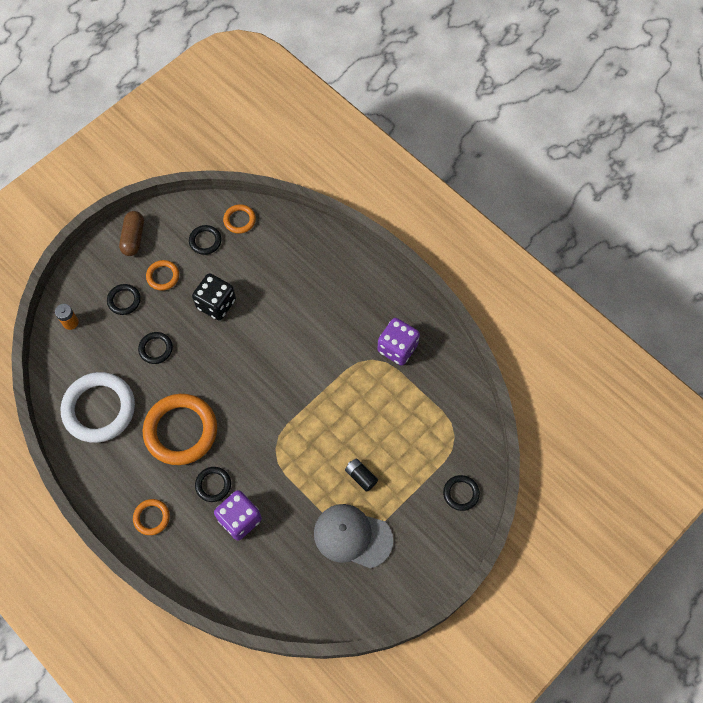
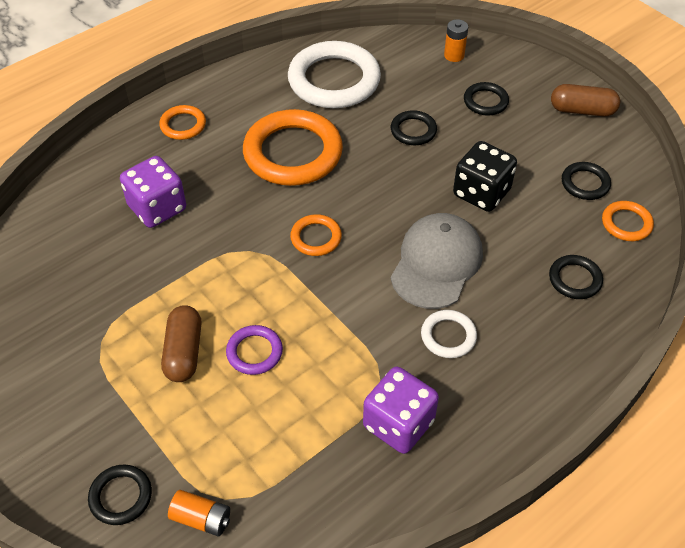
camera: 95 degrees right, 15 degrees down
(163, 276) = (524, 138): orange ring -> orange ring (316, 238)
(213, 485) = (211, 183): black ring -> black ring (575, 279)
(335, 323) = (448, 336): none -> white ring
(352, 536) = (95, 334): grey cap -> grey cap (436, 263)
(357, 433) = (254, 352): none -> purple ring
(361, 476) = (184, 352): black battery -> brown capsule
(467, 446) = (201, 518): none -> orange battery

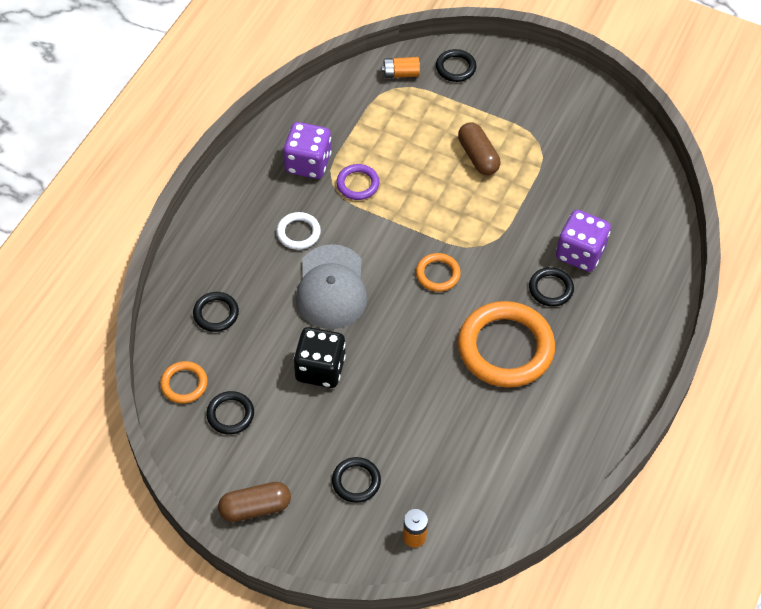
camera: 155 degrees right, 5 degrees up
(183, 125) = (622, 340): orange ring -> none
(254, 352) = (430, 173): purple ring -> purple ring (357, 184)
(334, 80) = (519, 450): white ring -> none
(413, 130) = (410, 416): black ring -> black ring (550, 289)

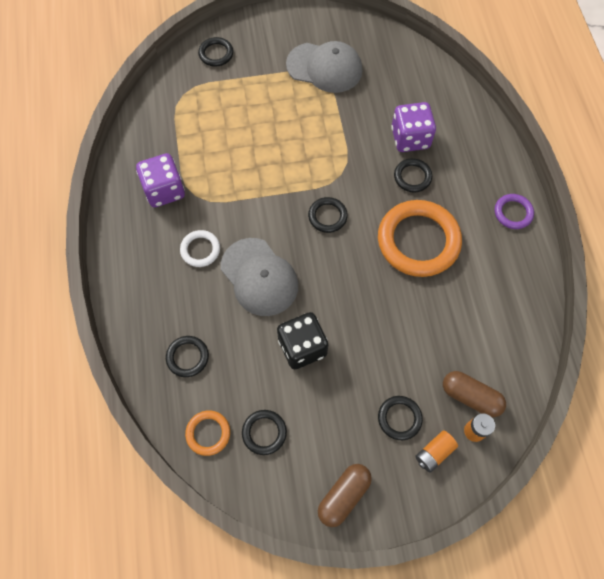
camera: 35 degrees left, 10 degrees up
(357, 184) = (214, 184): purple ring -> purple ring (513, 213)
(401, 73) = (179, 81): orange battery -> orange battery (434, 453)
(438, 274) = (327, 216): orange ring -> black ring
(478, 156) = (284, 110): brown capsule -> brown capsule (470, 397)
(551, 139) = (324, 68): none -> grey cap

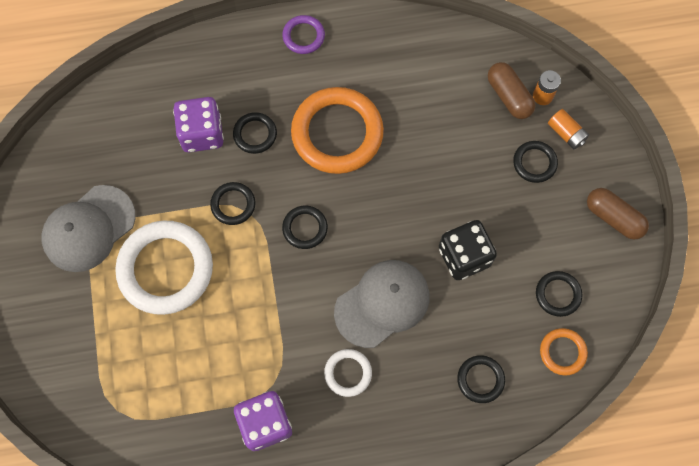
camera: 90 degrees left, 5 degrees up
(216, 54) = (52, 369): black ring -> black ring (233, 204)
(292, 119) = (165, 269): none -> white ring
(324, 68) = (88, 228): grey cap -> grey cap turned 150 degrees counterclockwise
(470, 397) = (509, 96): brown capsule -> brown capsule turned 60 degrees counterclockwise

